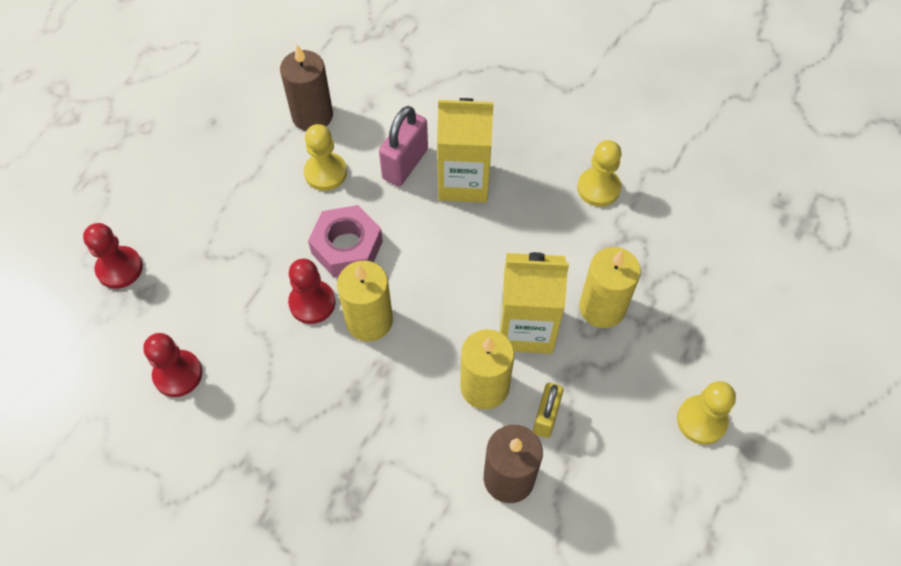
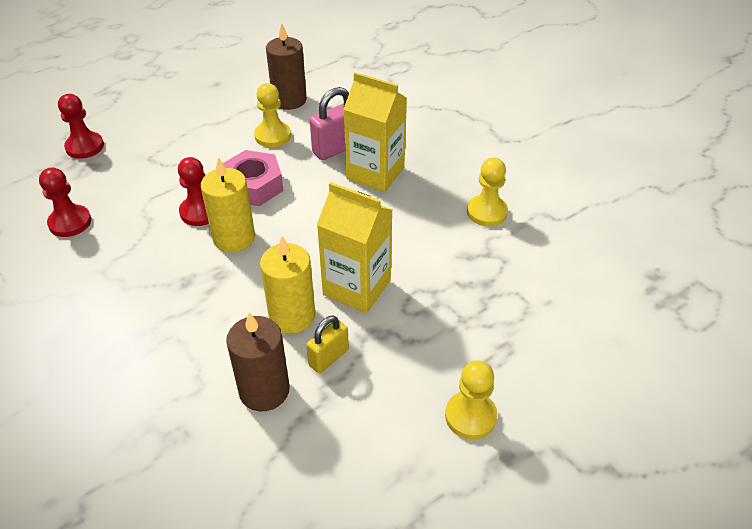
camera: 25 degrees right, 15 degrees down
(602, 308) = (433, 296): yellow candle -> none

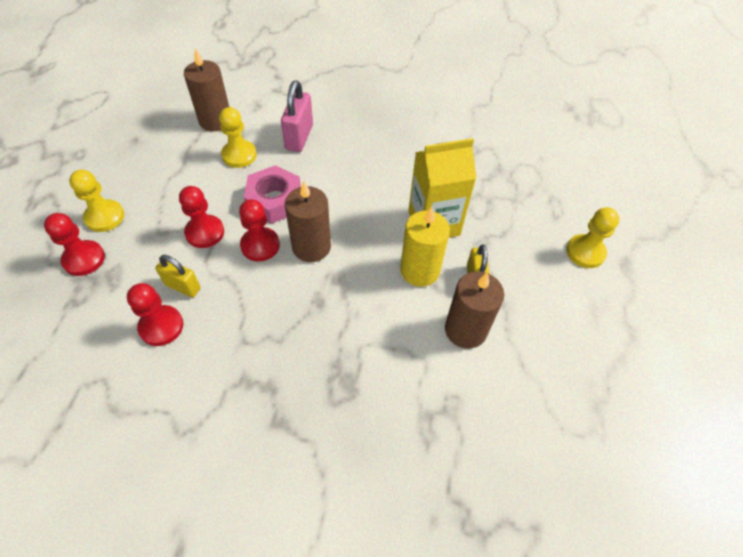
camera: 45 degrees left, 10 degrees up
(115, 205) = (183, 286): none -> yellow padlock
(176, 177) = (205, 232): none -> red pawn
(234, 238) = (311, 247): yellow candle -> brown candle
(375, 173) = (347, 139): yellow carton -> none
(487, 212) = (446, 124): yellow pawn -> yellow pawn (105, 217)

